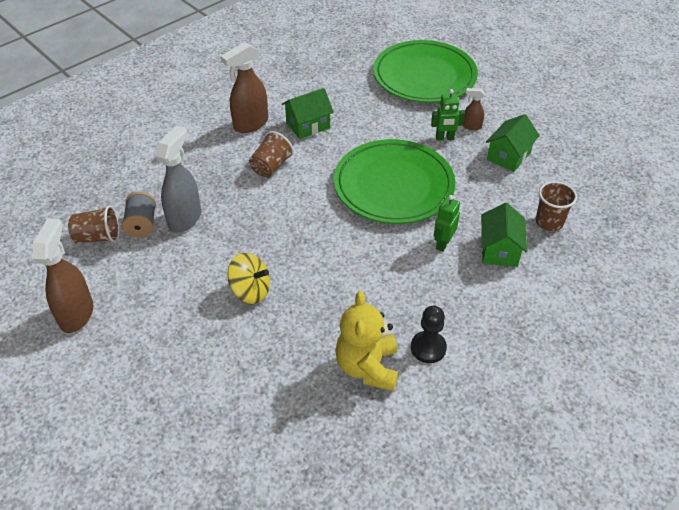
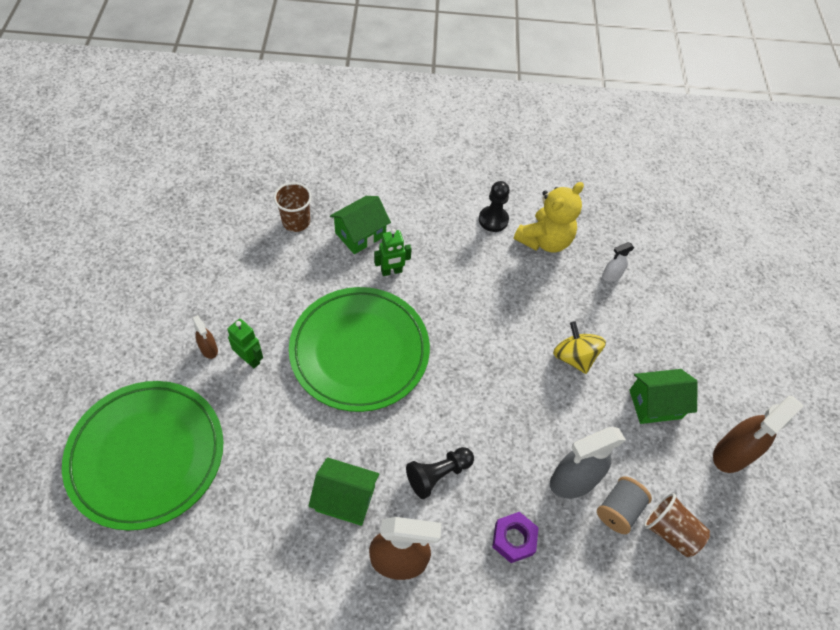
camera: 140 degrees left, 10 degrees up
(197, 170) = (513, 539): none -> purple nut
(271, 166) = (438, 474): brown cup -> black pawn
(280, 384) = (611, 275): none -> white spray bottle
(509, 156) = (231, 293): green house -> green house (655, 404)

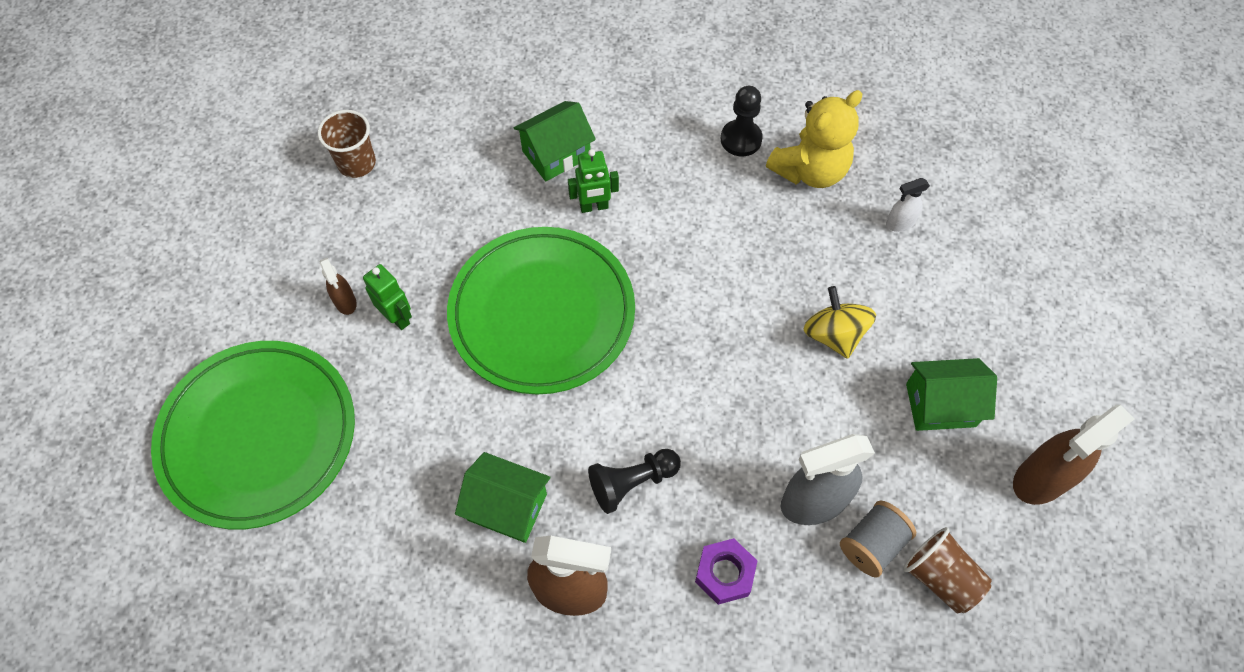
camera: 10 degrees right, 5 degrees up
(296, 222) = (471, 134): brown cup -> brown cup (357, 163)

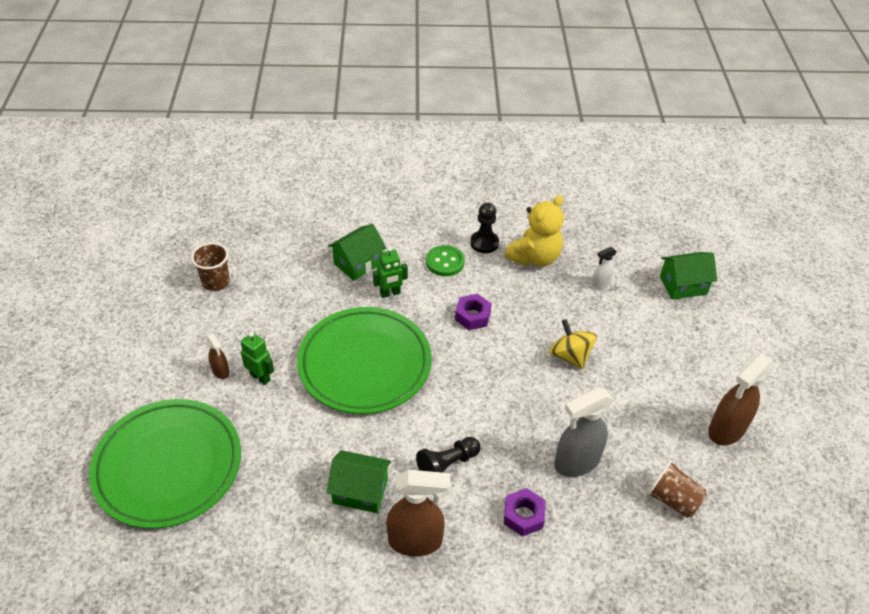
camera: 10 degrees left, 15 degrees down
(679, 165) = (445, 262): none -> green button
(705, 255) = (472, 316): none -> purple nut
(872, 544) = (622, 484): grey spool -> none
(940, 405) = (650, 391): green house -> green house (683, 285)

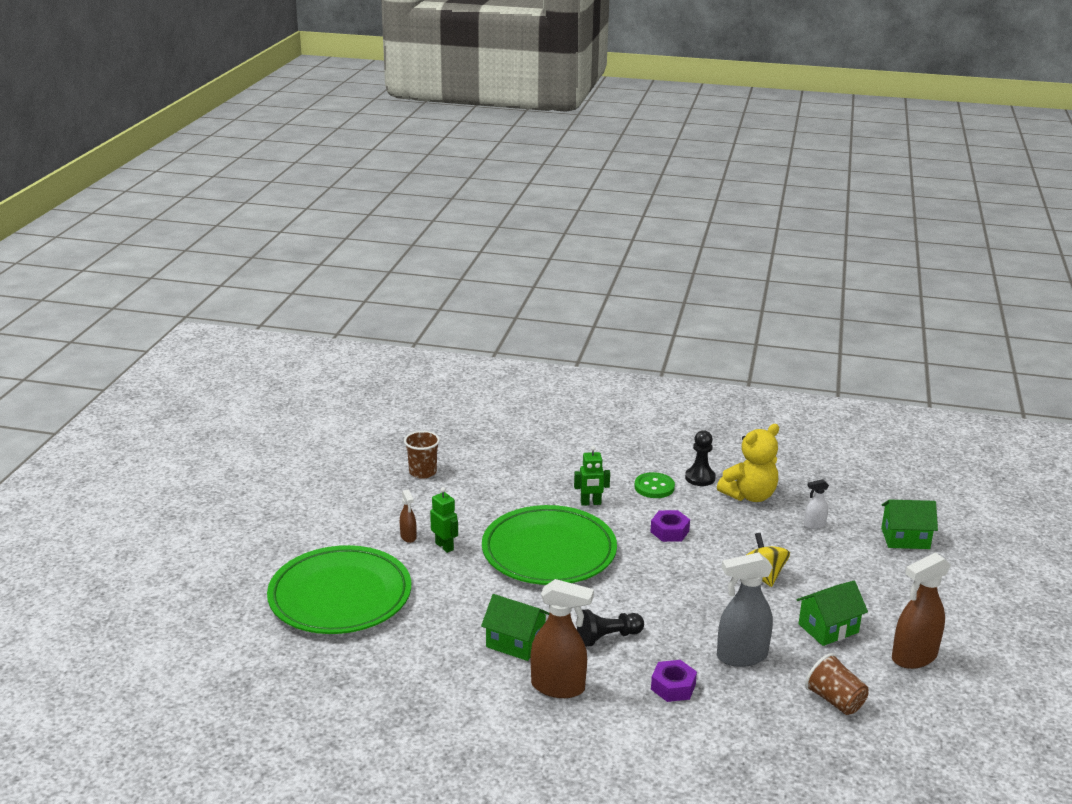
camera: 15 degrees right, 20 degrees down
(358, 263) = (565, 477): green house -> green house (828, 628)

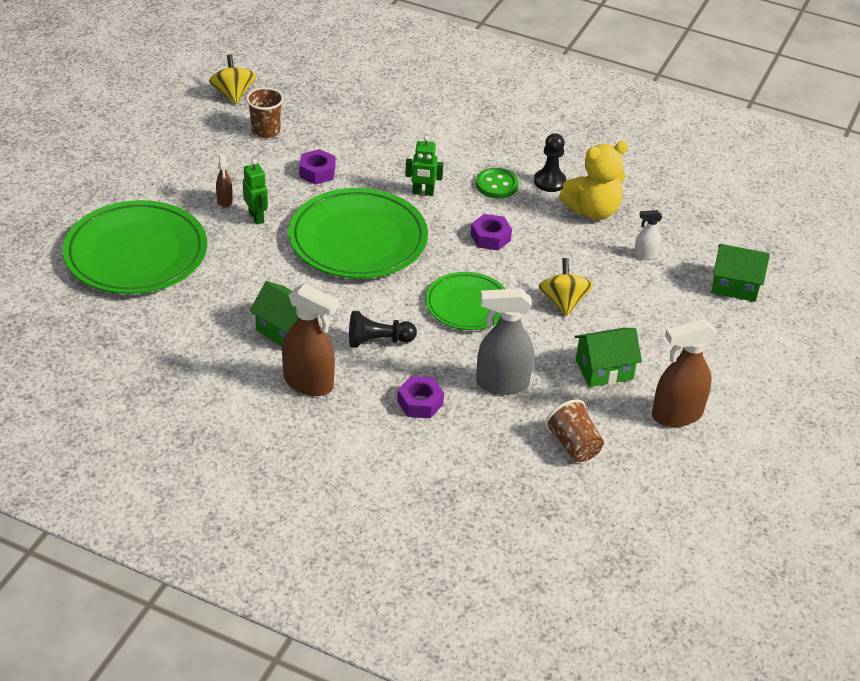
camera: 10 degrees right, 15 degrees up
(380, 446) = (233, 94): none -> yellow spinning top
(485, 500) = (317, 172): none -> purple nut
(676, 592) = (467, 305): none -> green plate

